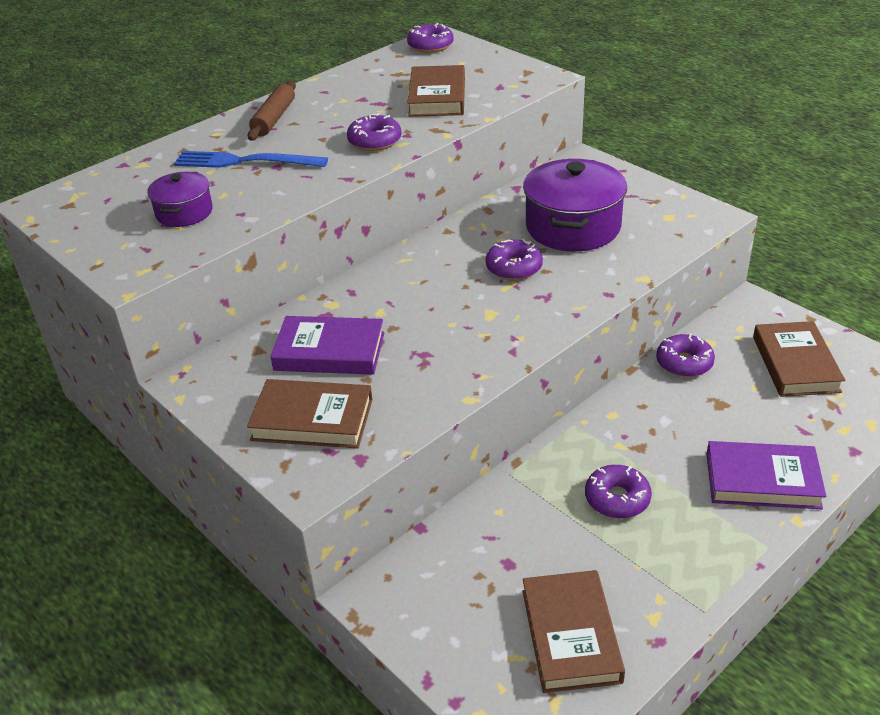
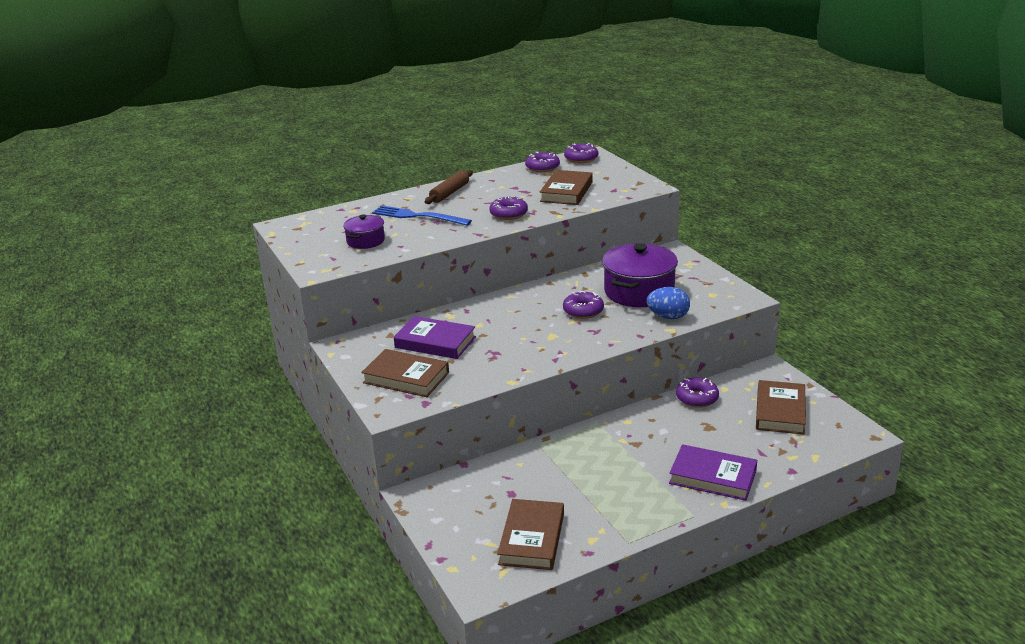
camera: 15 degrees right, 10 degrees down
(617, 499) = (603, 470): purple donut -> purple donut (542, 167)
(630, 259) = (668, 317): none -> blue egg

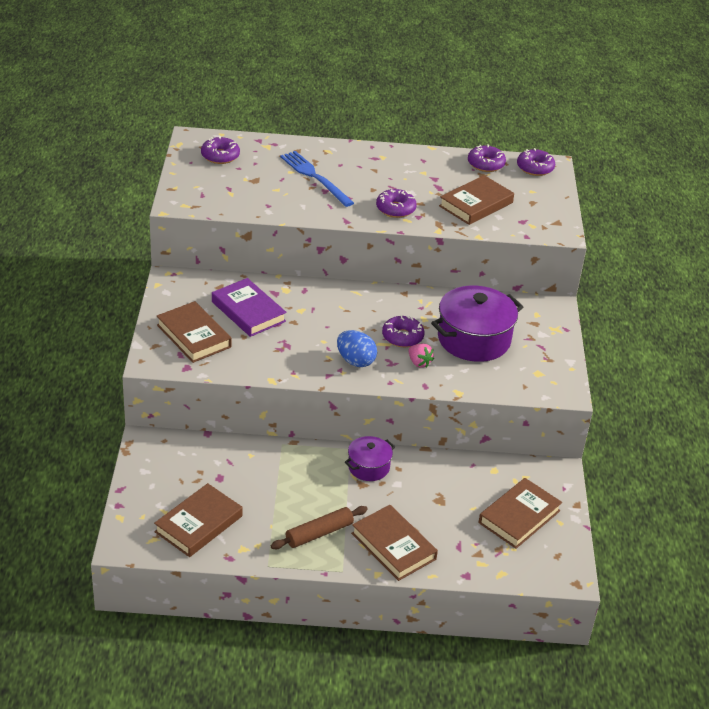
camera: 25 degrees right, 10 degrees up
(365, 241) = (245, 187): purple pot -> purple pot (368, 467)
(449, 193) = (369, 160): brown rolling pin -> brown rolling pin (319, 533)
(617, 322) = (419, 363): none -> pink strawberry
(668, 317) = (470, 378): blue egg -> blue egg (355, 361)
(697, 398) = (459, 467): purple donut -> purple donut (220, 156)
(712, 477) = (393, 546): purple book -> brown book

